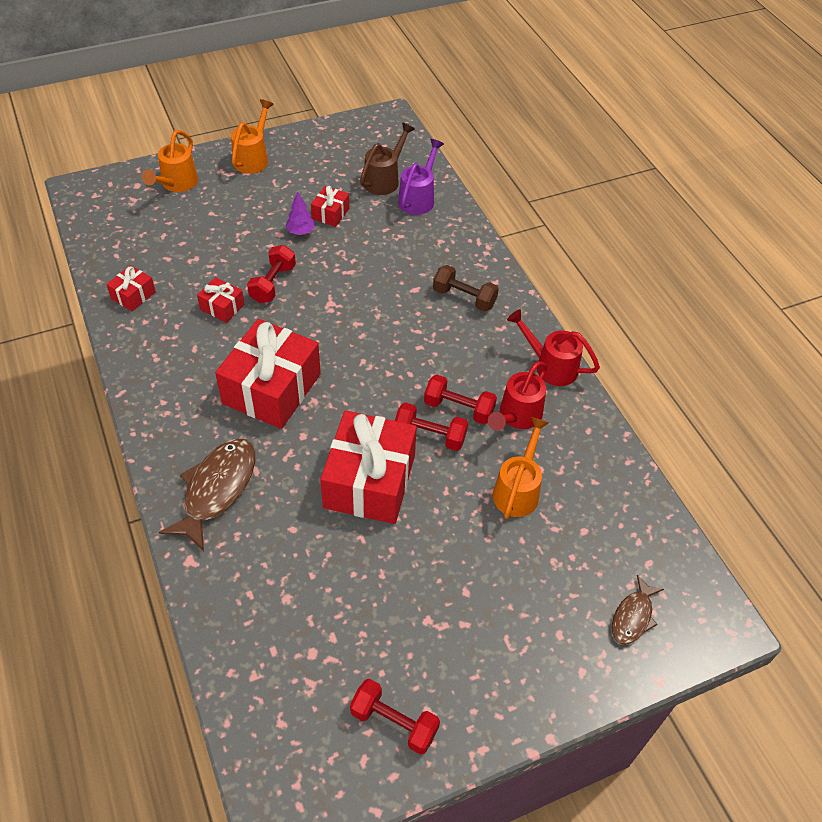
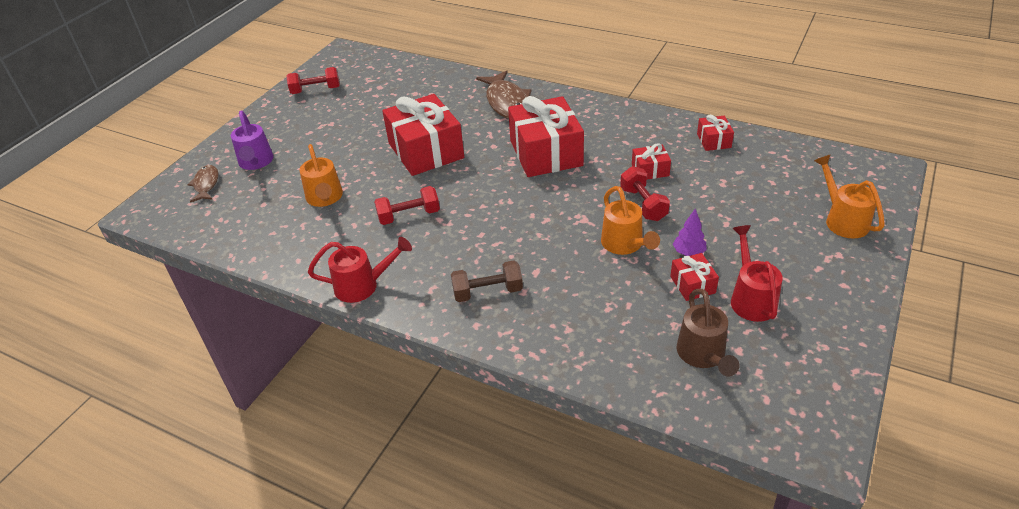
camera: 145 degrees right, 10 degrees down
(253, 158) = (840, 286): orange watering can -> orange watering can (625, 245)
(418, 198) = (644, 359): purple watering can -> purple watering can (256, 162)
(430, 436) = (413, 191): red dumbbell -> none
(517, 416) = (361, 236): red watering can -> red watering can (751, 298)

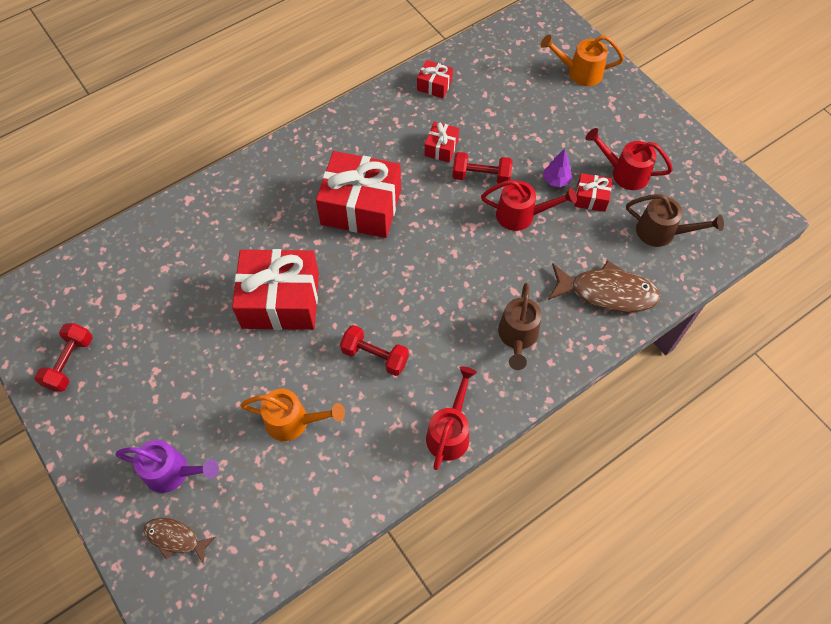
camera: 65 degrees left, 20 degrees up
(409, 216) = (375, 356): red dumbbell -> red dumbbell turned 75 degrees counterclockwise
(487, 292) = (517, 337): brown dumbbell -> brown watering can
(507, 102) = (253, 197): brown fish -> brown fish (607, 292)
(625, 245) = (521, 215): orange watering can -> red watering can

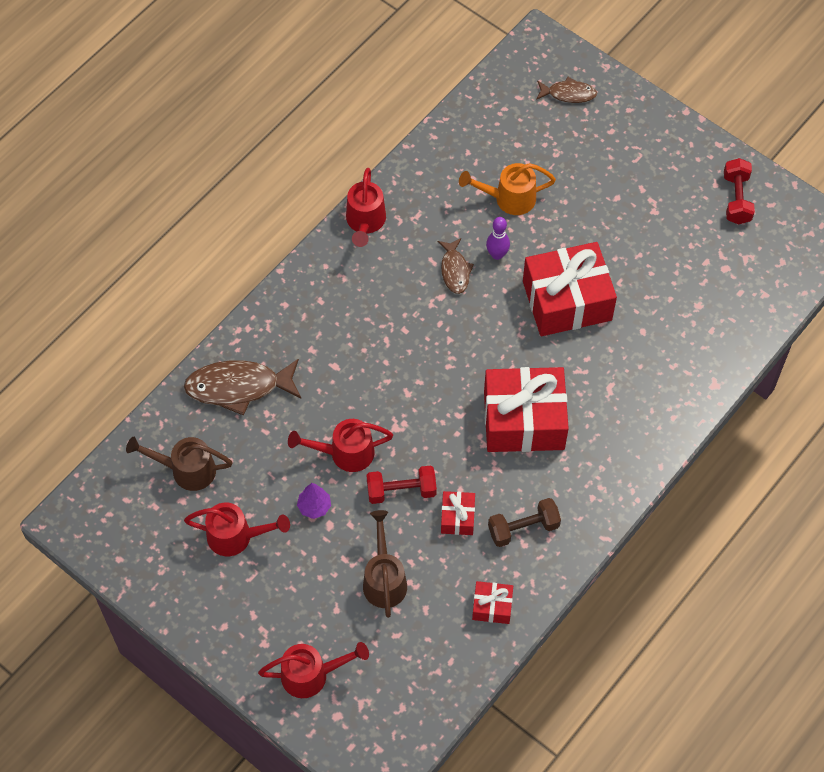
camera: 165 degrees right, 0 degrees up
(173, 472) = (595, 137): purple watering can -> none
(328, 362) = (497, 254): none -> purple bowling pin
(375, 356) = (455, 270): red dumbbell -> brown fish
(392, 129) = (523, 528): none -> brown dumbbell
(517, 337) = (322, 321): brown watering can -> brown watering can (384, 579)
(579, 72) = (311, 675): orange watering can -> red watering can
(591, 198) = (271, 493): red gift -> none

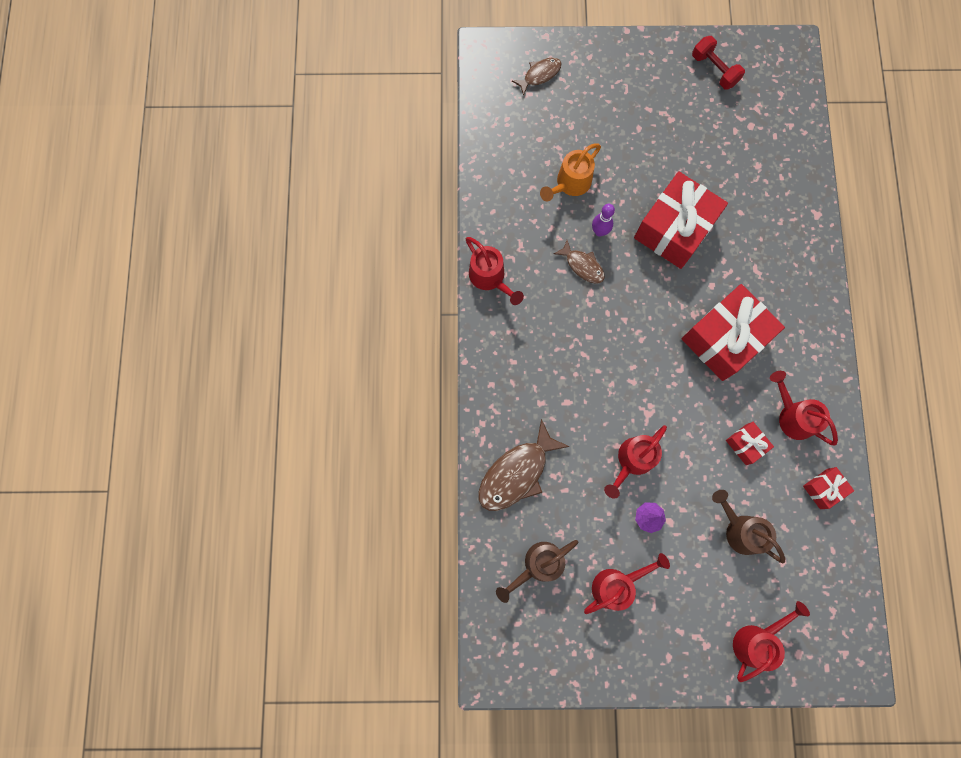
camera: 40 degrees left, 15 degrees up
(401, 491) = (693, 456): red dumbbell -> none
(523, 528) = (792, 416): brown dumbbell -> red watering can

